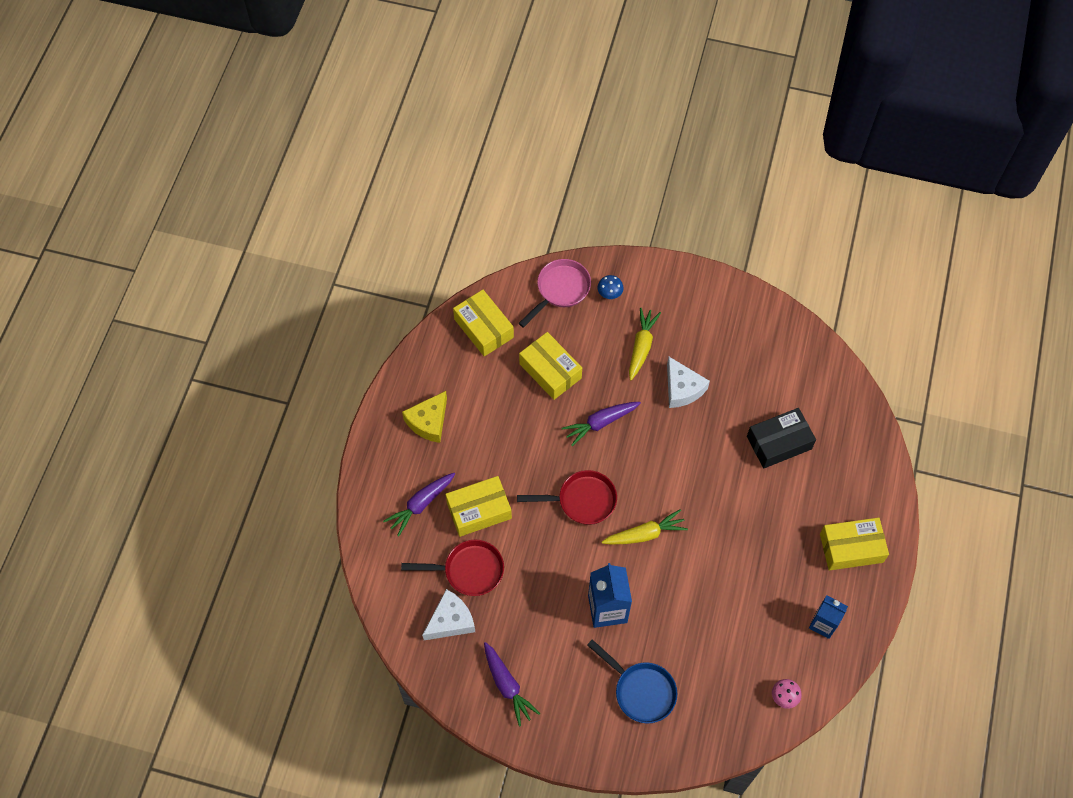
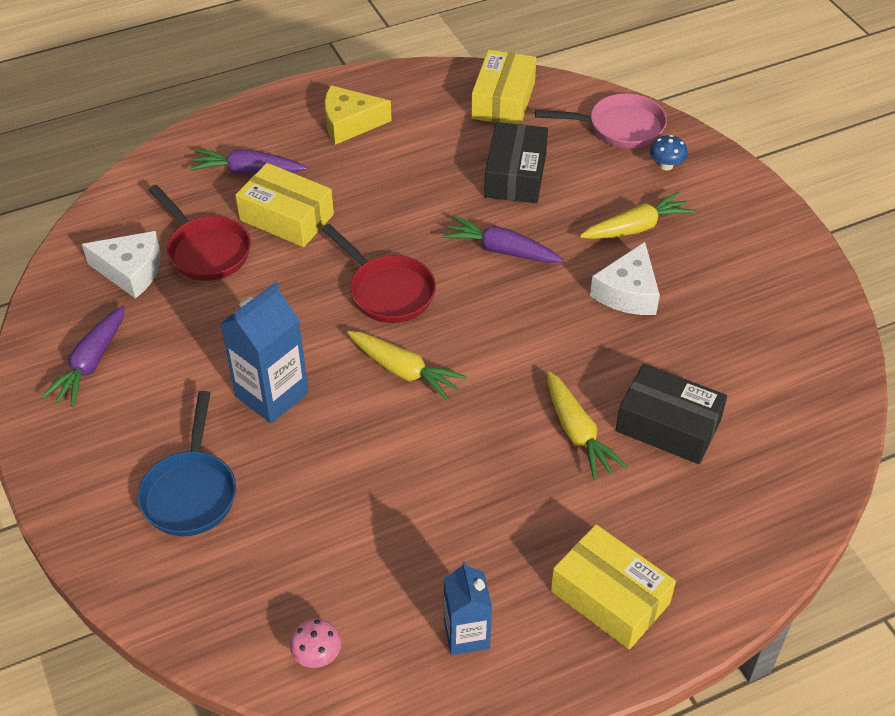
camera: 50 degrees right, 15 degrees down
(550, 371) = (515, 175): yellow box -> black box
(750, 486) = (577, 433): none -> yellow carrot

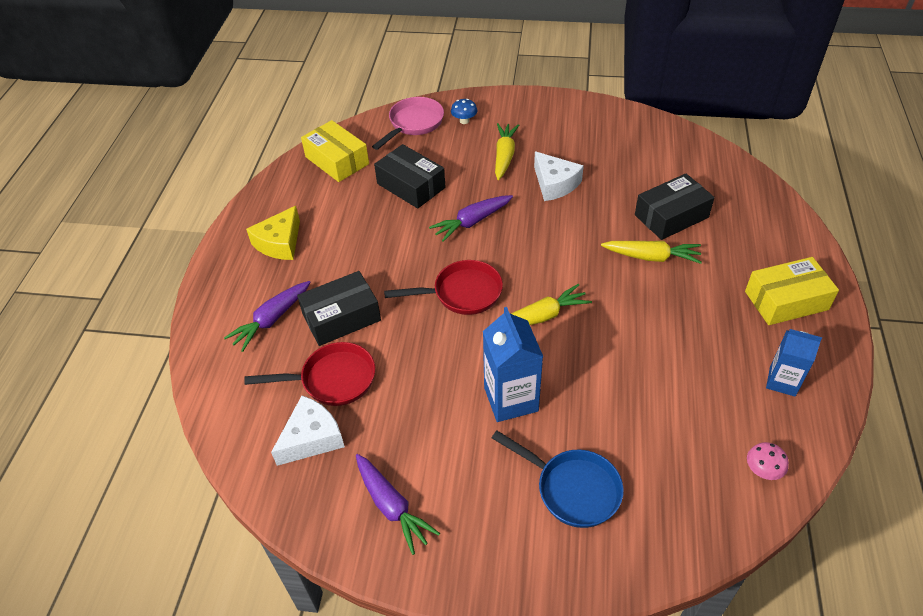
camera: 55 degrees left, 0 degrees up
(286, 217) = (341, 317): yellow box -> black box

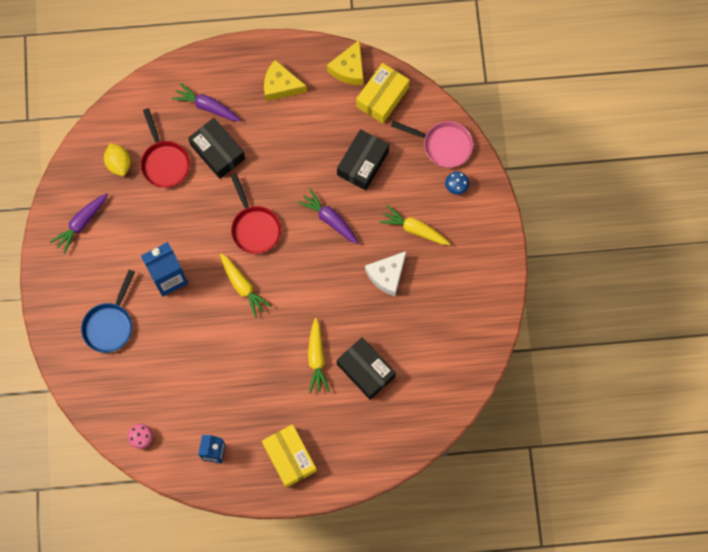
camera: 75 degrees right, 25 degrees up
(289, 182) = (349, 69): none -> yellow cheese
(312, 438) = (119, 164): white cheese -> yellow lemon
(504, 156) = (414, 229): yellow carrot -> yellow carrot turned 150 degrees counterclockwise

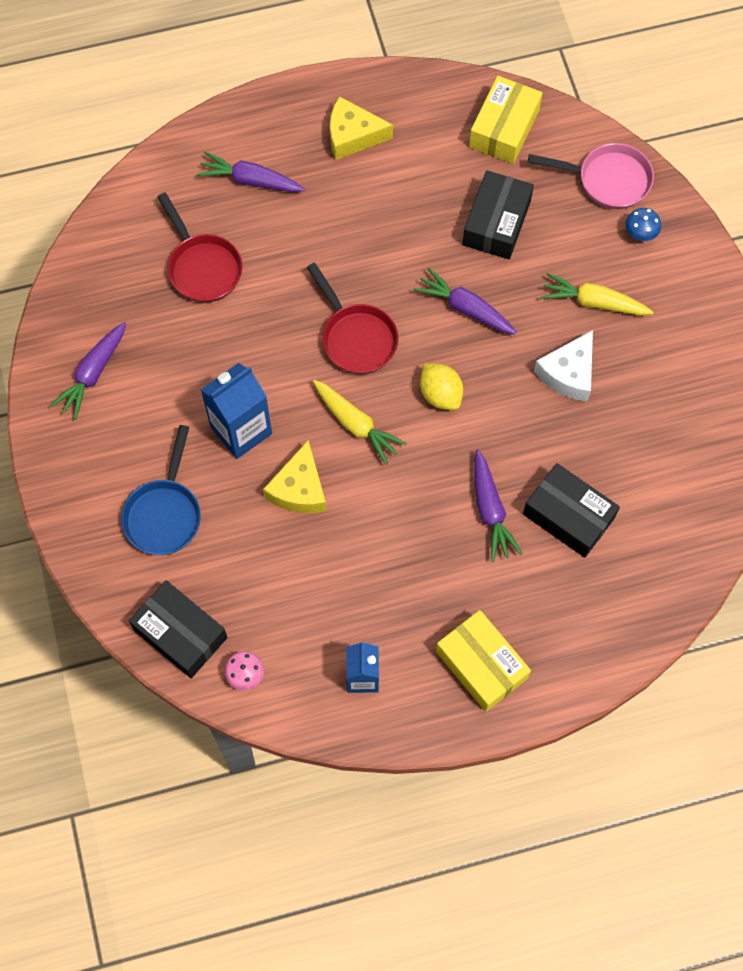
camera: 10 degrees left, 5 degrees down
(119, 164) = (134, 280): yellow lemon -> yellow lemon (440, 394)
(217, 152) = (279, 240): black box -> black box (180, 633)
(316, 358) = (490, 510): yellow carrot -> purple carrot
(349, 69) = (447, 98): yellow cheese -> yellow cheese (299, 488)

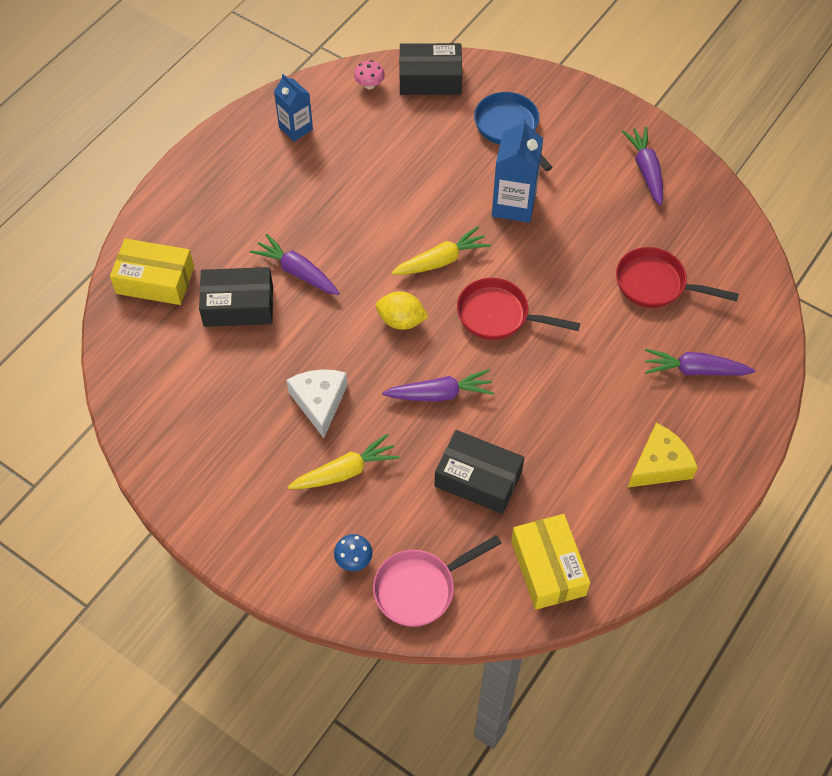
camera: 140 degrees right, 10 degrees down
(250, 180) = (694, 370): purple carrot -> purple carrot turned 150 degrees counterclockwise
(299, 488) = (439, 198): yellow cheese -> none
(356, 424) = (441, 260): yellow carrot -> yellow carrot turned 150 degrees clockwise
(481, 665) = (225, 182): yellow box -> yellow box (155, 280)
(496, 223) = (478, 479): black box -> black box turned 45 degrees counterclockwise

